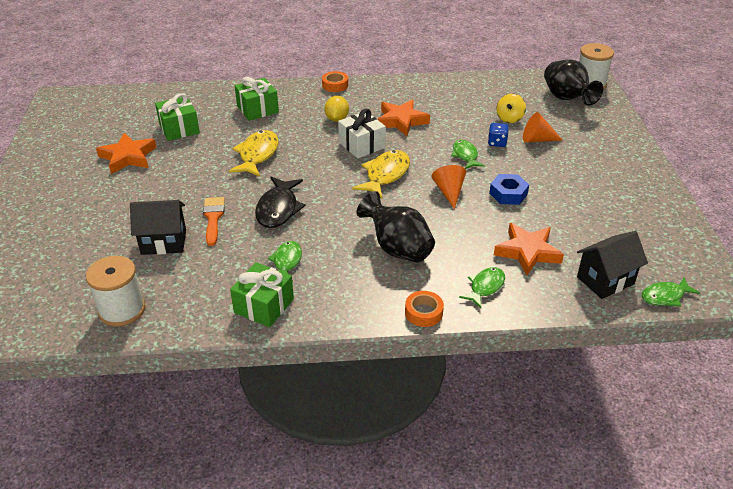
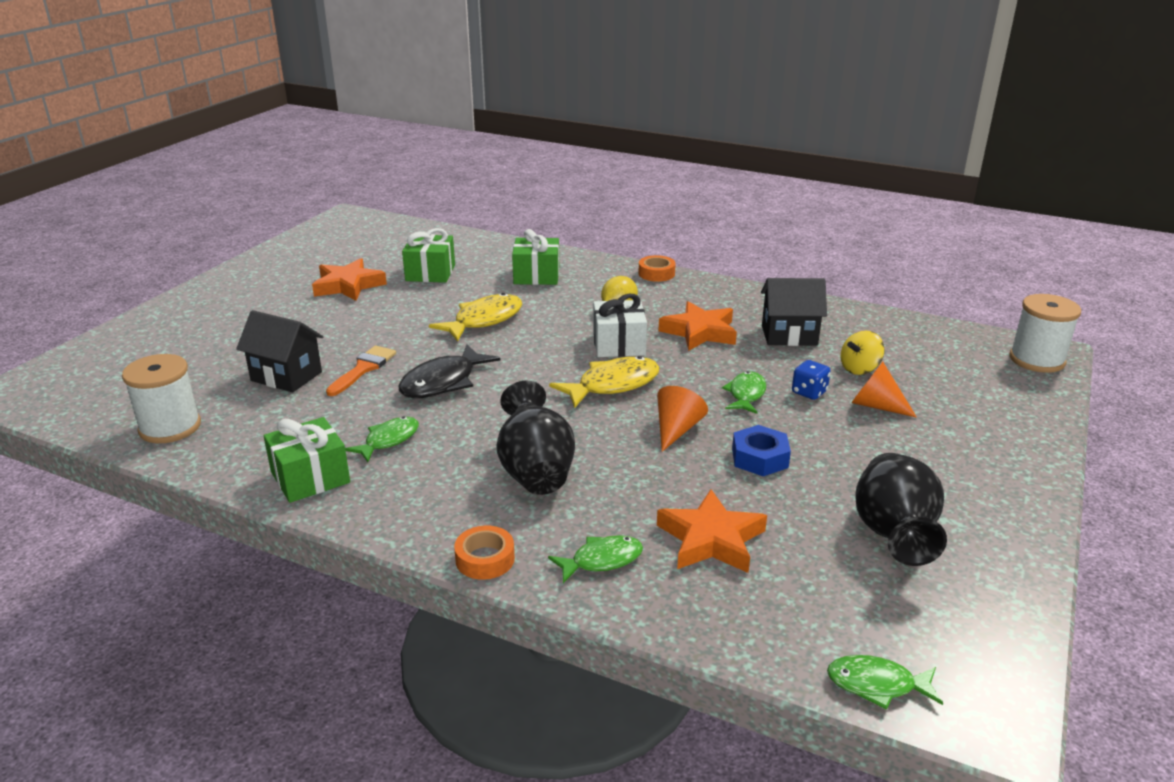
camera: 30 degrees right, 10 degrees down
(566, 99) = (977, 368): black vase -> black vase (893, 535)
(605, 280) = (795, 622): black house -> black house (789, 335)

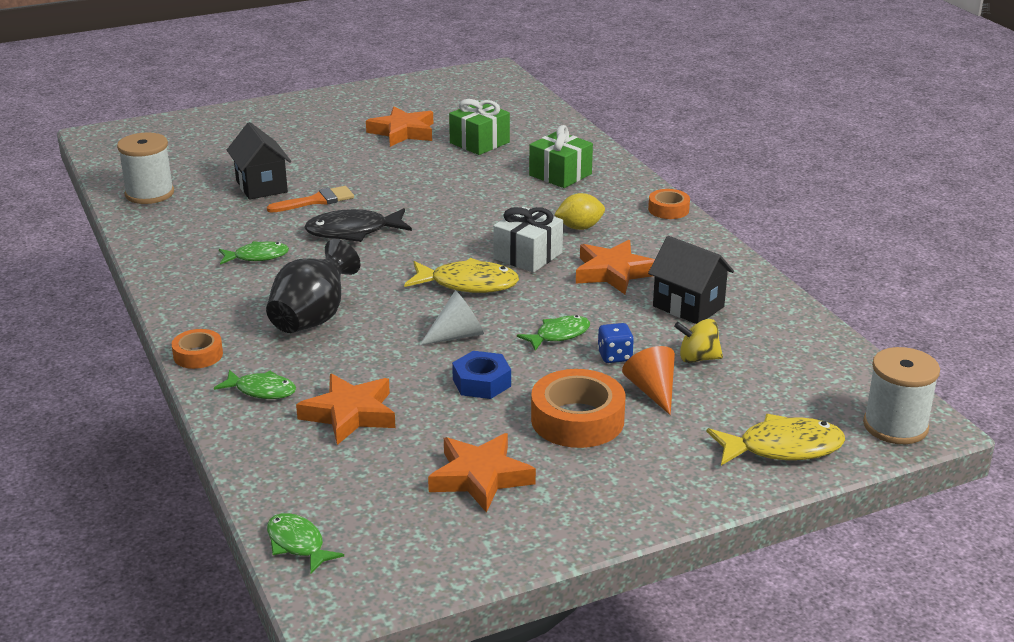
camera: 40 degrees right, 0 degrees up
(310, 477) = (178, 260): green gift -> none
(484, 320) = (457, 197): yellow fish -> yellow fish (782, 448)
(676, 430) = (457, 335): orange cone -> white cone
(871, 452) = (577, 420): none -> orange tape
(893, 535) = (480, 477): black vase -> orange star

